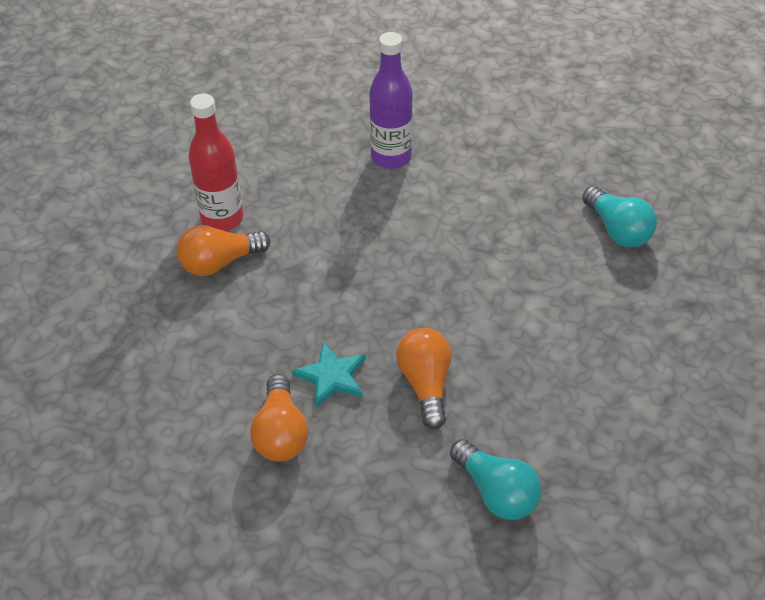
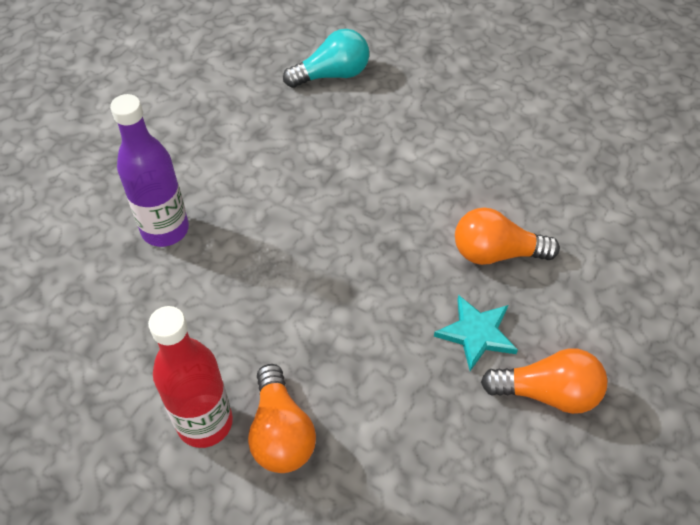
camera: 80 degrees left, 5 degrees up
(496, 492) = (622, 222): turquoise light bulb -> none

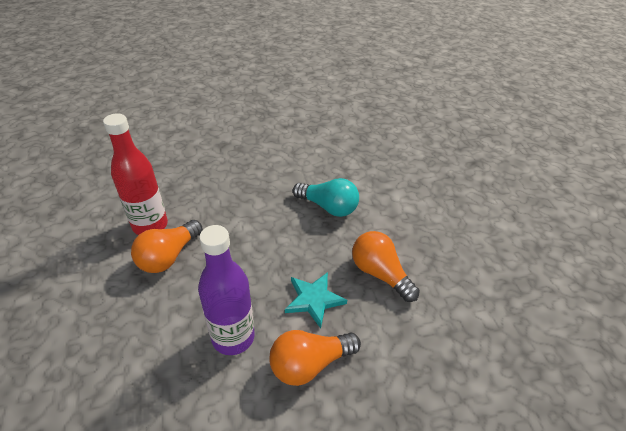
camera: 45 degrees right, 10 degrees down
(165, 230) = (243, 147): purple bottle -> purple bottle (233, 337)
(332, 75) = (403, 140): turquoise light bulb -> turquoise light bulb (328, 207)
(547, 393) = (309, 363): orange light bulb -> orange light bulb turned 105 degrees clockwise

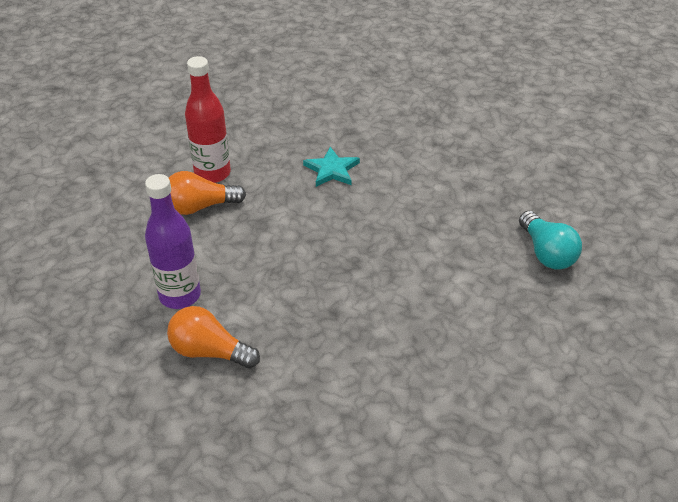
camera: 45 degrees right, 0 degrees up
(314, 299) = (267, 311): turquoise star -> turquoise star (332, 170)
(328, 207) = (376, 246): turquoise light bulb -> turquoise light bulb (546, 253)
(380, 273) = (348, 330): orange light bulb -> none

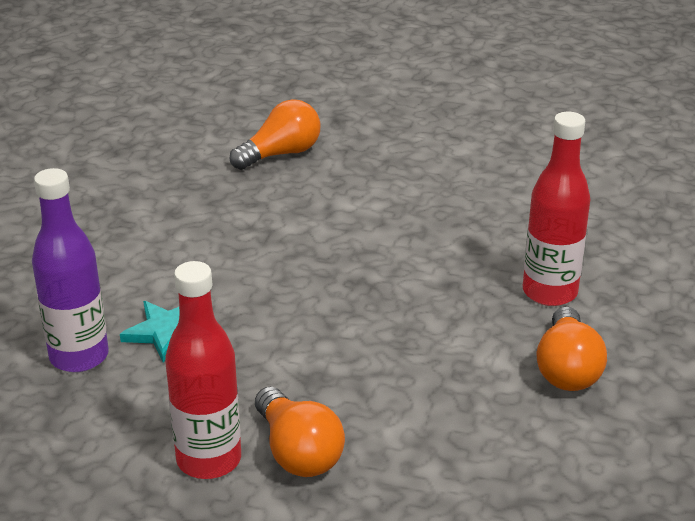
camera: 105 degrees left, 10 degrees down
(180, 295) = (491, 421): purple bottle -> purple bottle (79, 356)
(300, 371) = (549, 292): none -> red bottle
(546, 253) = (281, 154): turquoise light bulb -> orange light bulb

